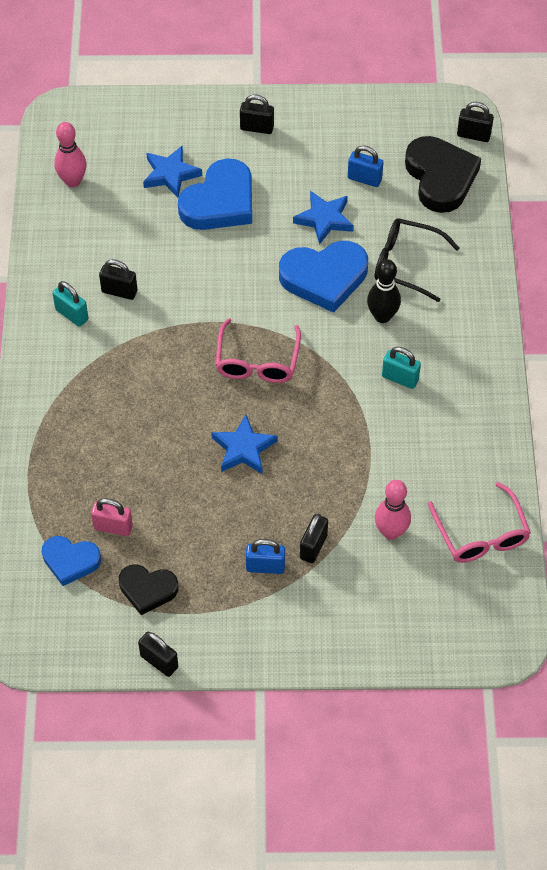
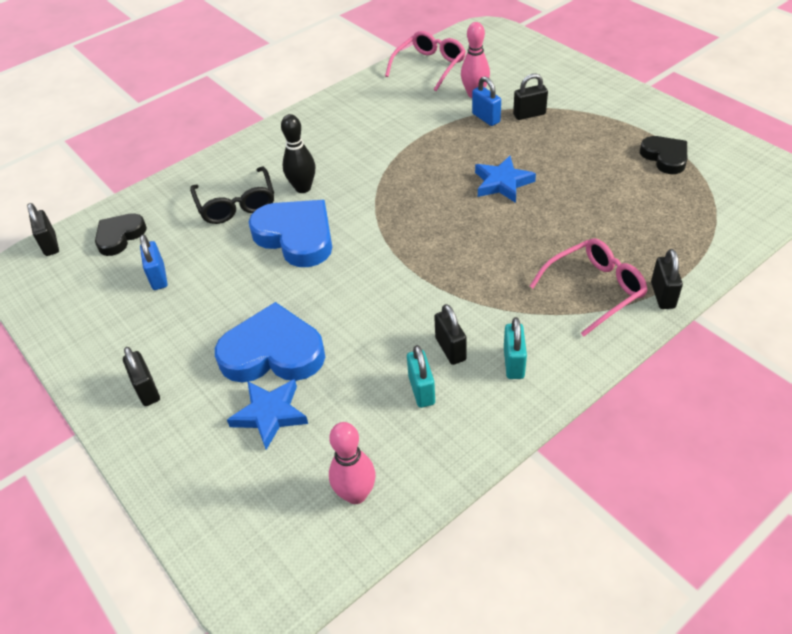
camera: 125 degrees left, 10 degrees down
(70, 561) = (706, 203): blue heart -> none
(113, 527) = (651, 201): pink padlock -> none
(159, 661) = (697, 123): black padlock -> black padlock (662, 295)
(257, 361) = (420, 222): pink glasses -> pink glasses (594, 290)
(265, 567) = (571, 123): blue padlock -> blue padlock (486, 118)
(324, 219) = (230, 273): blue star -> none
(400, 378) = (351, 151): turquoise padlock -> turquoise padlock (421, 390)
(440, 177) = (120, 236): black heart -> black heart, size x0.60

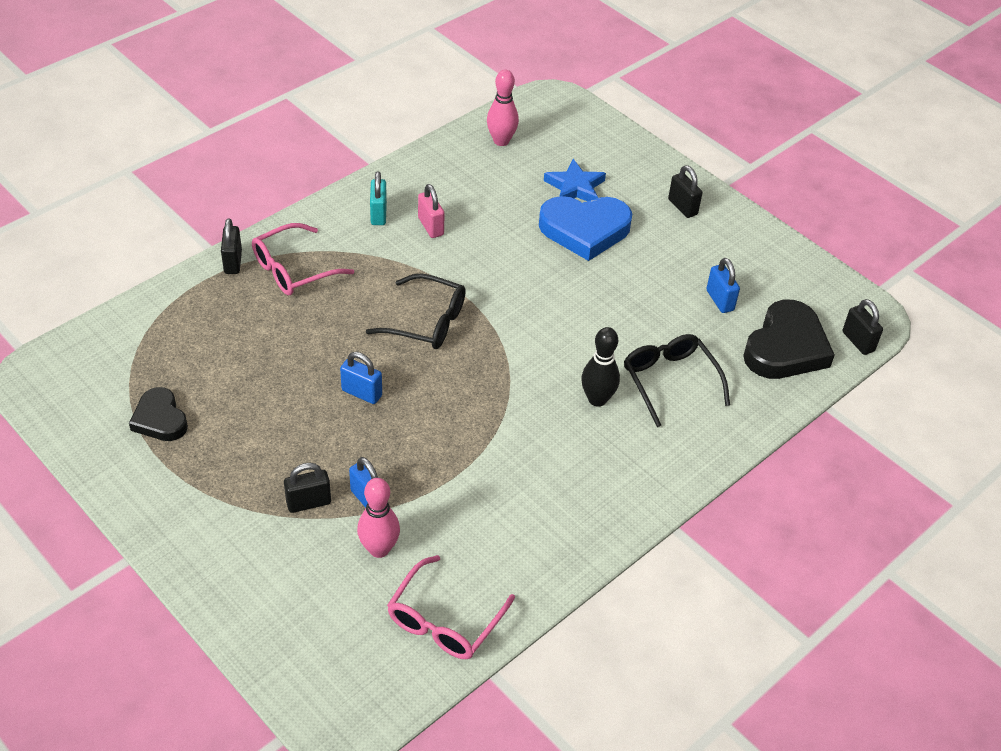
camera: 170 degrees right, 0 degrees up
(120, 236) = (786, 347): black heart -> black heart, size x1.67
(296, 237) = (590, 337): blue heart -> none
(421, 390) = (455, 198): turquoise padlock -> none
(450, 243) = (426, 322): none -> black glasses
(450, 349) = (430, 226): black padlock -> pink padlock
(502, 183) = (362, 393): blue star -> blue padlock

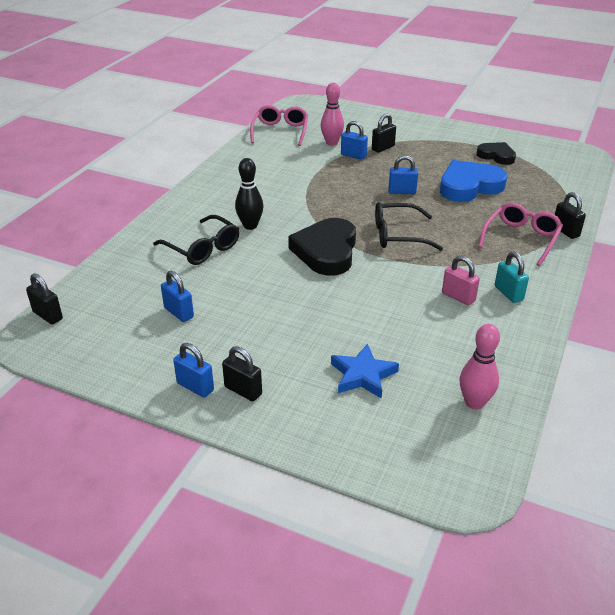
camera: 160 degrees right, 10 degrees down
(585, 230) = (327, 336): blue heart -> blue heart (469, 186)
(722, 222) = (195, 387): none -> blue padlock
(786, 347) = (113, 293): black heart -> black heart (326, 251)

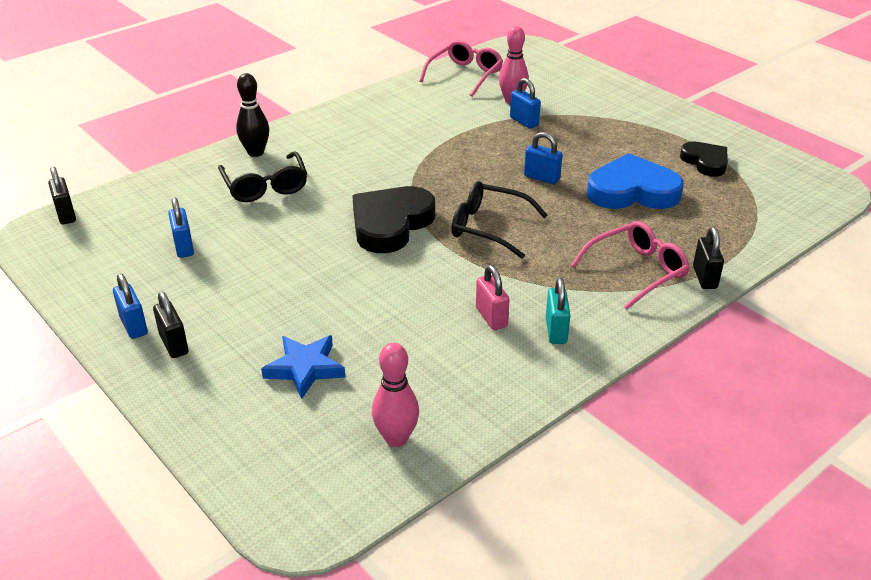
camera: 25 degrees right, 0 degrees up
(250, 226) = (335, 174): black bowling pin -> black bowling pin (256, 152)
(383, 148) = (568, 120): black padlock -> none

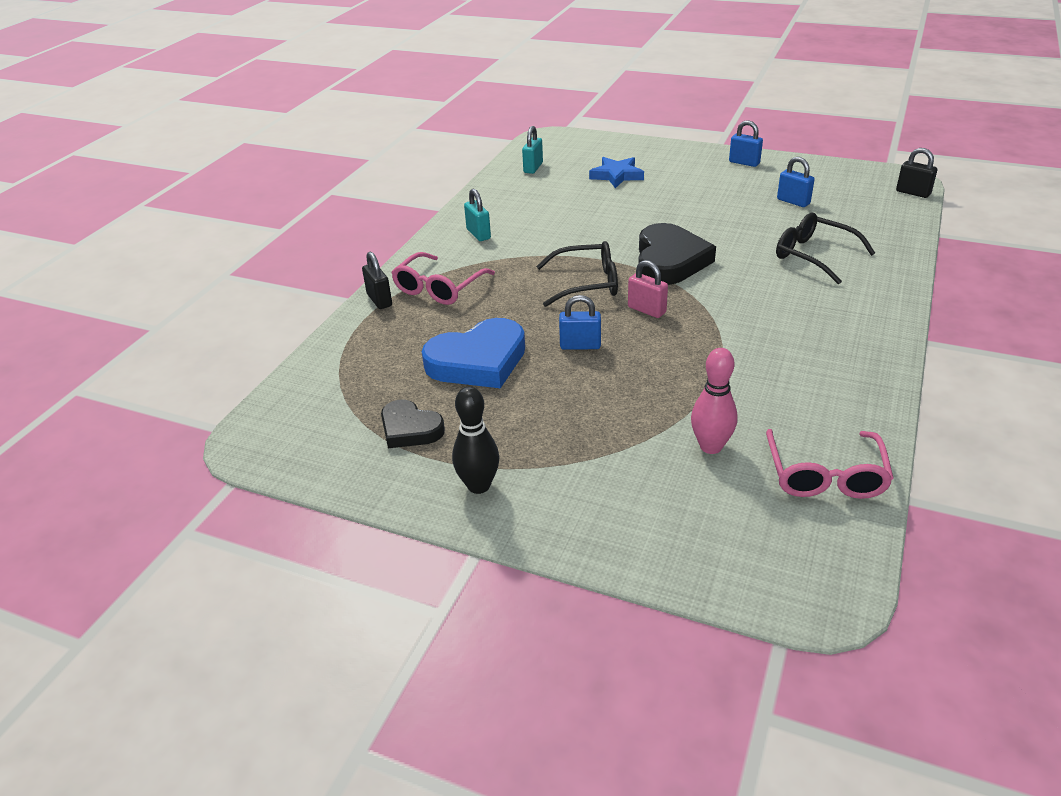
camera: 155 degrees right, 0 degrees up
(174, 344) = (706, 163): black padlock -> none
(256, 152) = (877, 280): black bowling pin -> black bowling pin (479, 485)
(396, 438) = (533, 168): pink bowling pin -> turquoise padlock
(491, 317) = (529, 228): pink padlock -> pink padlock (646, 310)
(524, 122) = (663, 415): blue padlock -> none

